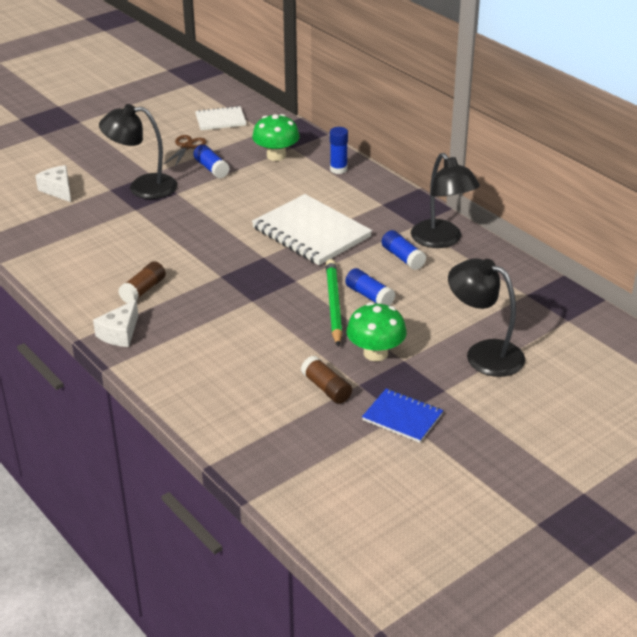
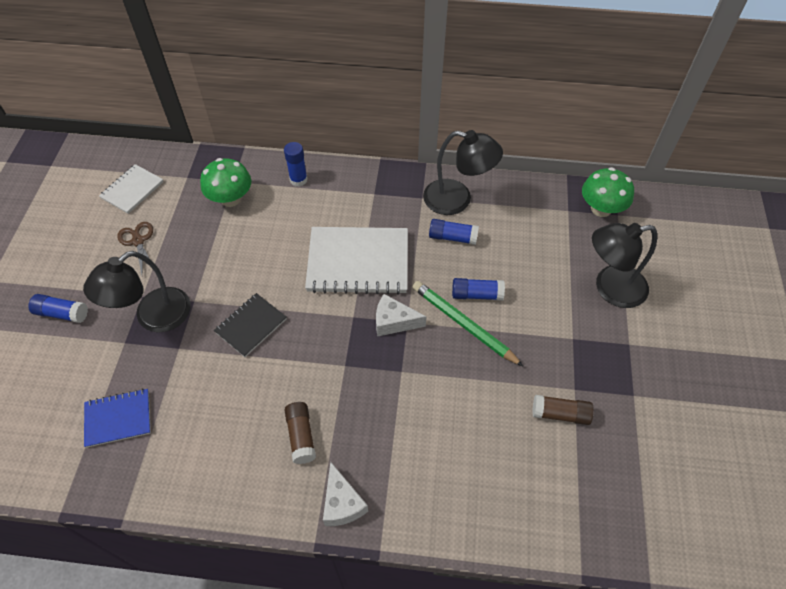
camera: 45 degrees left, 20 degrees up
(58, 190) = (72, 381): white cheese -> white cheese (394, 322)
(192, 223) = (251, 325): none -> black notebook
(211, 168) = (191, 251): blue glue stick -> blue glue stick (62, 313)
(375, 353) = (548, 348): green mushroom -> green mushroom (601, 209)
(402, 417) = (637, 395): blue notebook -> blue notebook (118, 418)

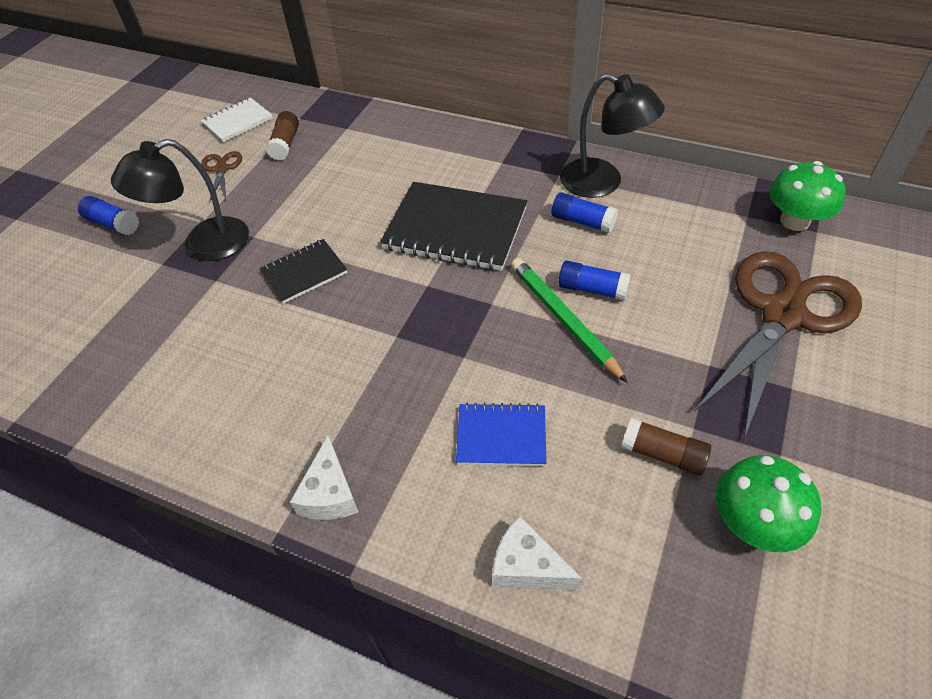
camera: 20 degrees right, 5 degrees down
(118, 418) = (119, 338): blue notebook -> blue notebook (501, 436)
(230, 199) = (336, 144): green mushroom -> green mushroom (753, 523)
(298, 180) = (419, 136): blue glue stick -> none
(301, 436) = (312, 403): brown glue stick -> brown glue stick (285, 144)
(358, 262) = (455, 229): white notebook -> black notebook
(394, 322) = (475, 300): white cheese -> white cheese (527, 566)
(610, 288) = (782, 315): black lamp -> brown scissors

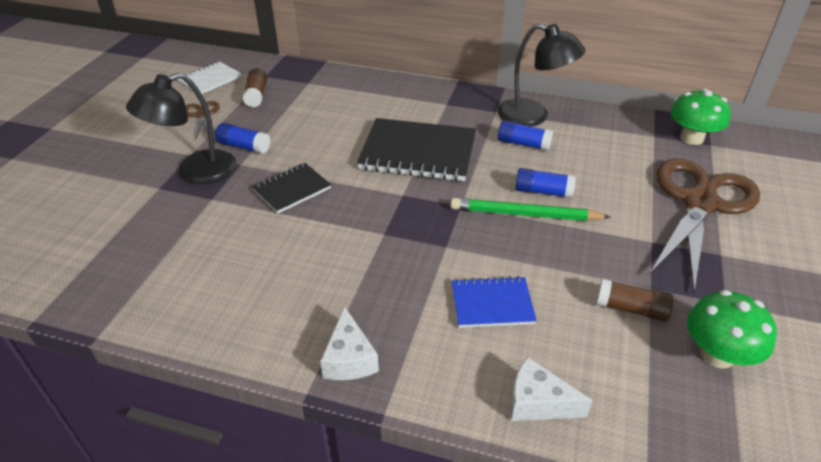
camera: 10 degrees left, 10 degrees down
(113, 224) = (107, 159): blue glue stick -> blue glue stick (244, 146)
(563, 319) = (524, 214): green pencil -> green pencil turned 45 degrees counterclockwise

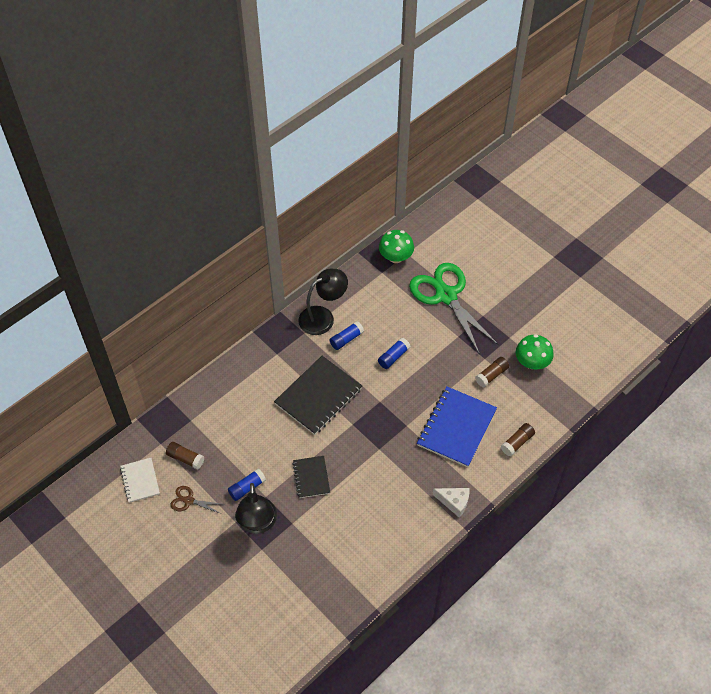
camera: 60 degrees left, 15 degrees up
(492, 304) = (456, 428): blue notebook -> blue notebook, size x1.81
(524, 214) = (405, 376): green pencil -> none
(537, 402) = (517, 442): white cheese -> brown glue stick
(699, 203) = (446, 296): brown scissors -> green scissors

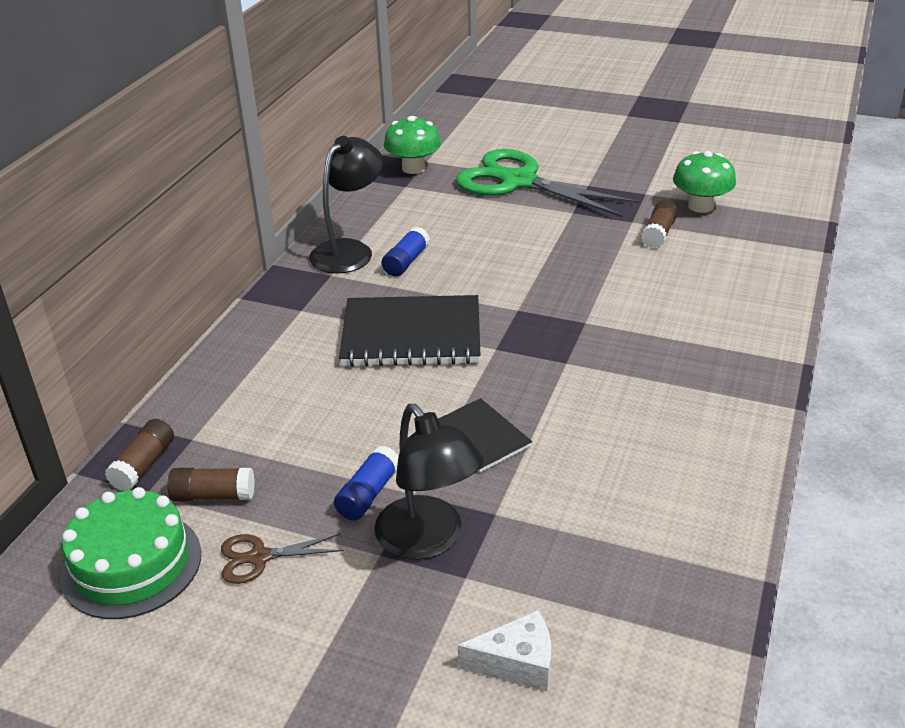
camera: 25 degrees left, 20 degrees down
(140, 481) = (131, 564): white notebook -> green cake
(318, 396) = (411, 335): black notebook -> black notebook turned 75 degrees clockwise
(393, 357) = (496, 258): blue glue stick -> none
(454, 502) = (748, 383): white cheese -> white cheese (517, 663)
(456, 428) = (664, 300): blue notebook -> none
(517, 442) = (768, 287): brown glue stick -> brown glue stick (144, 465)

